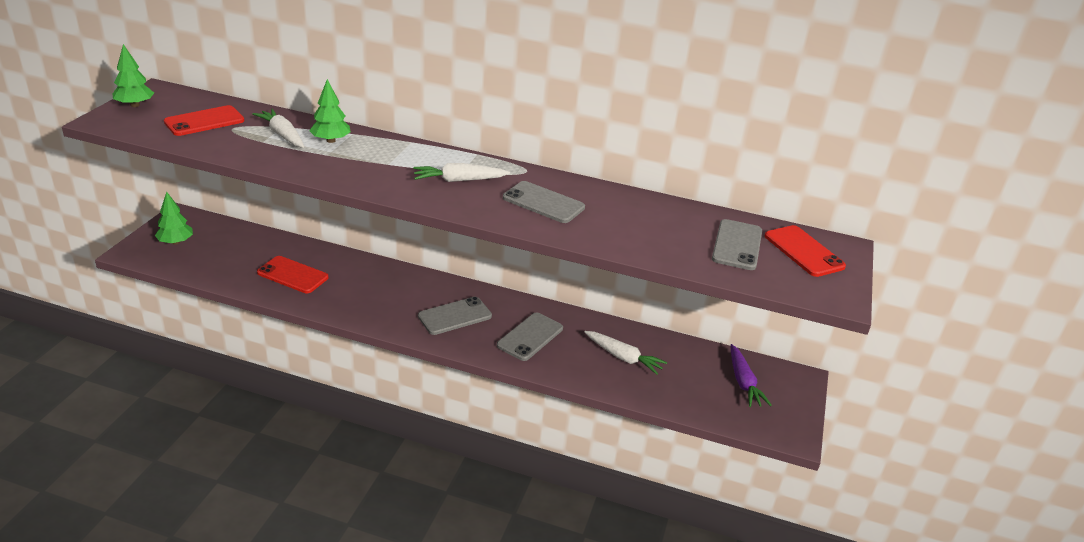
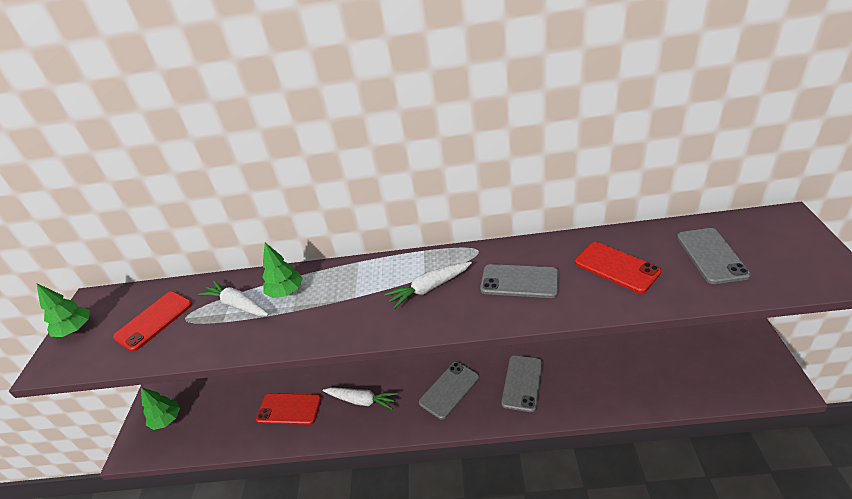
camera: 10 degrees left, 5 degrees up
(623, 357) = (607, 369): white carrot -> white carrot (362, 400)
(743, 382) = (711, 350): purple carrot -> none
(803, 251) = (766, 238): red phone -> red phone (616, 267)

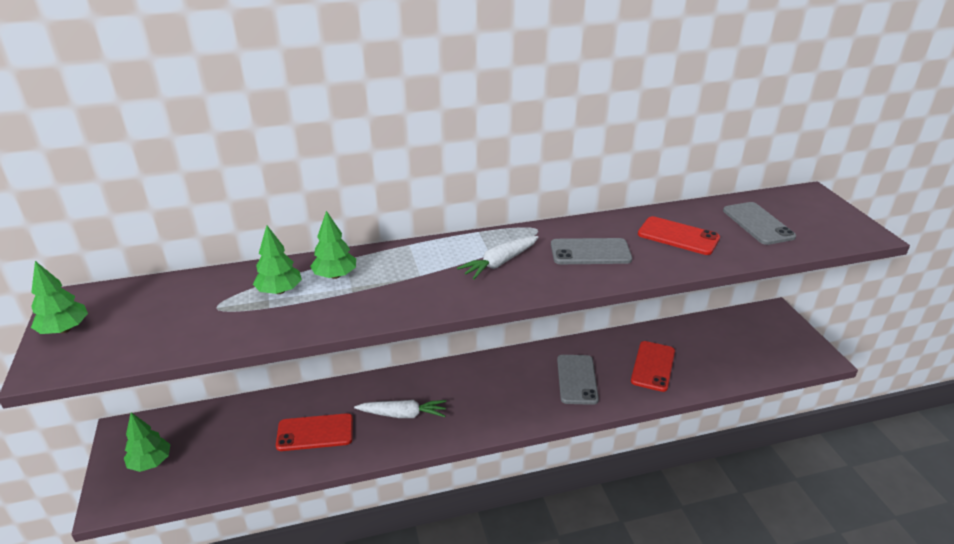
camera: 20 degrees left, 5 degrees down
(154, 321) = (175, 313): red phone -> red phone (653, 366)
(237, 305) = (279, 291): white carrot -> green tree
(449, 390) = (500, 394): grey phone -> none

